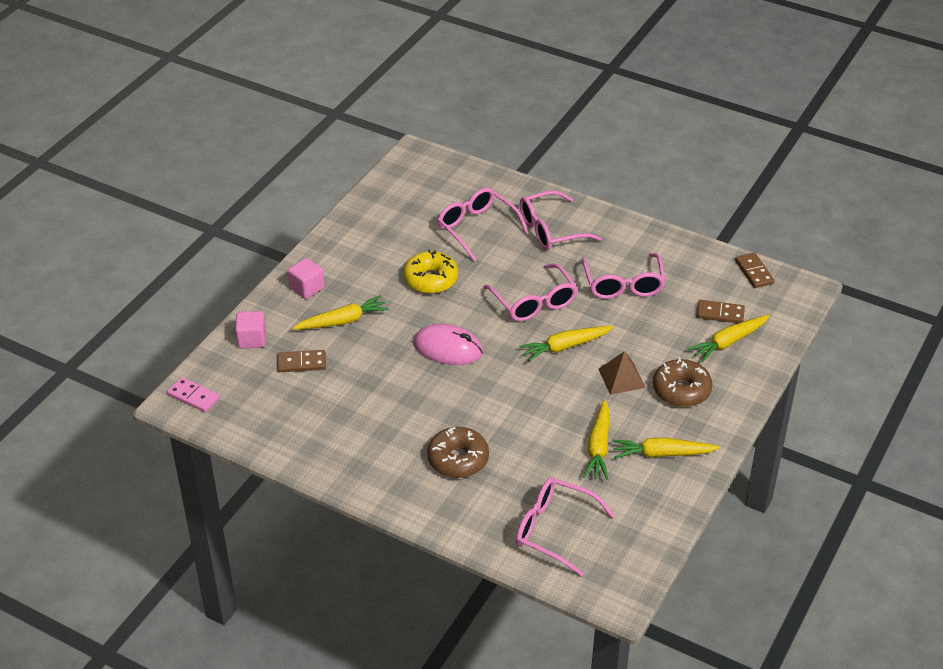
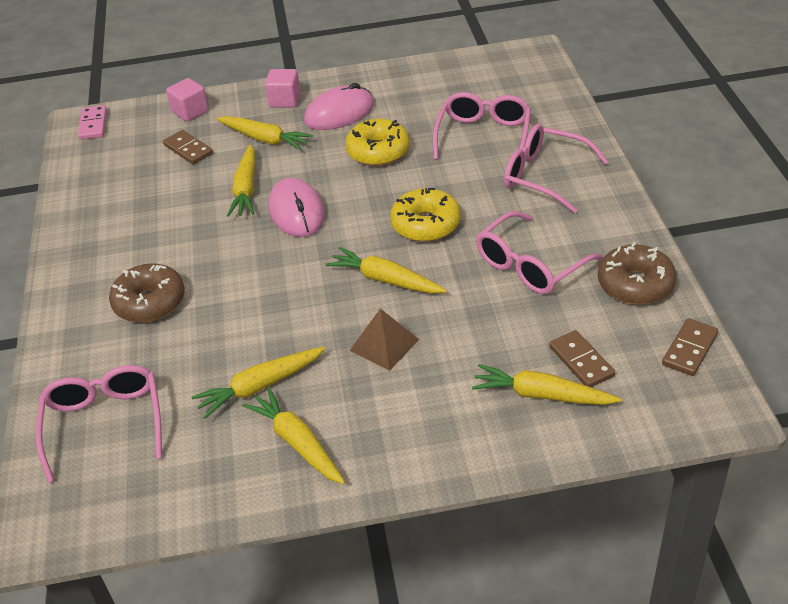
camera: 55 degrees right, 0 degrees up
(361, 272) = (339, 113): none -> pink mouse
(390, 358) = (246, 189): none -> yellow carrot
(534, 302) = (426, 224): pink glasses -> yellow donut
(681, 390) = (417, 401): brown donut -> brown donut (635, 284)

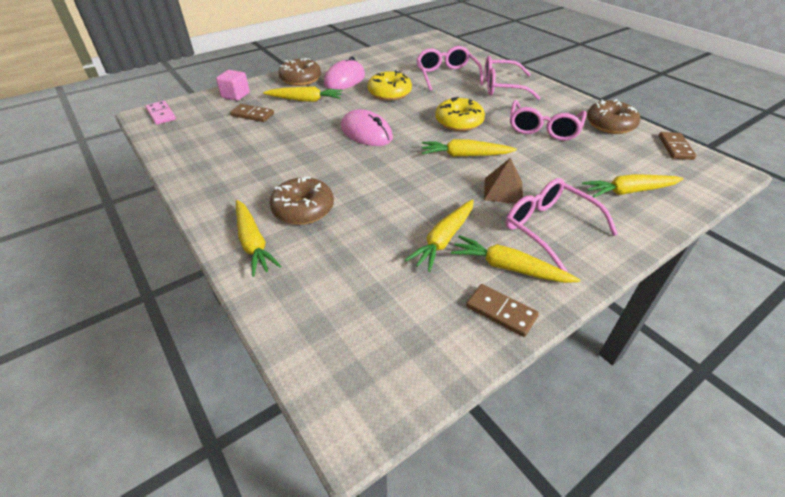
camera: 30 degrees left, 0 degrees up
(105, 424) = (340, 305): pink glasses -> pink glasses (549, 228)
(246, 189) = (317, 128): yellow carrot -> yellow carrot (253, 243)
(285, 100) = (300, 79): pink cube -> brown donut
(581, 361) = (628, 168): brown domino -> brown domino (501, 311)

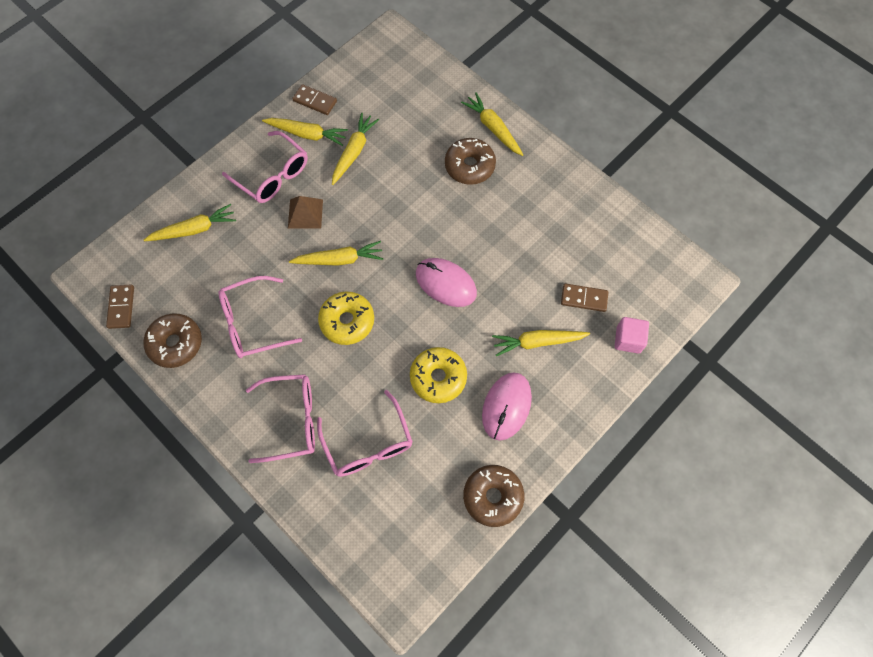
camera: 170 degrees right, 25 degrees up
(161, 114) = (686, 283): pink domino -> none
(300, 79) = (566, 397): brown donut -> brown donut (493, 497)
(543, 128) = (253, 323): pink glasses -> pink glasses turned 120 degrees counterclockwise

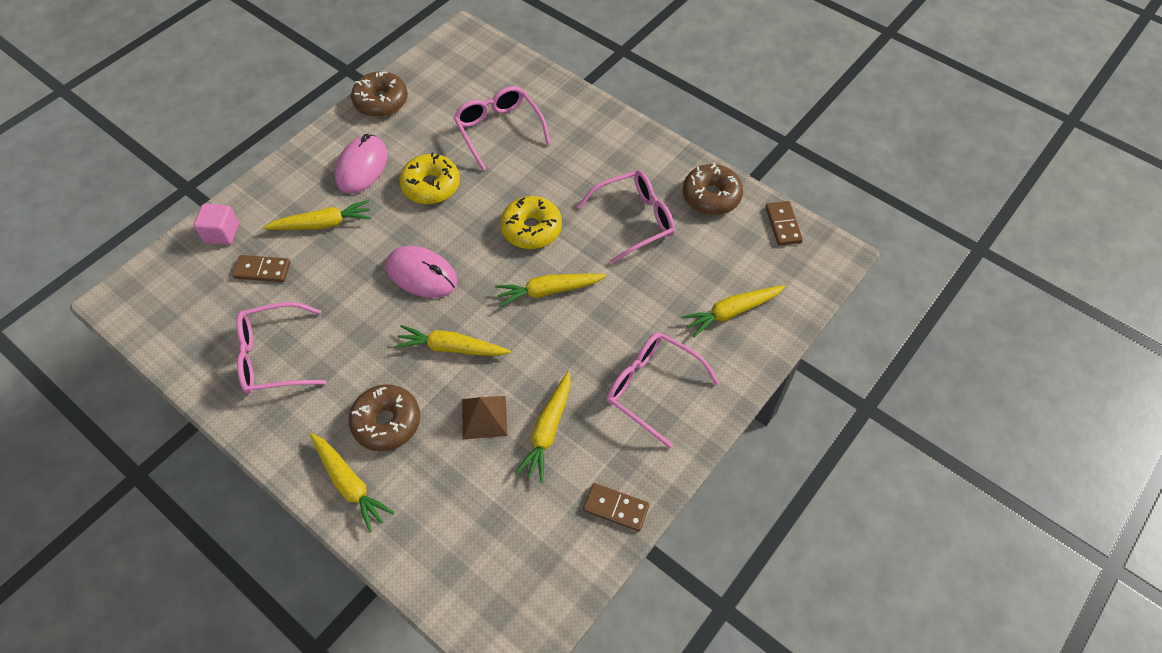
camera: 175 degrees right, 10 degrees down
(291, 420) = (576, 142): pink glasses -> pink glasses (274, 356)
(305, 213) = (599, 341): brown pyramid -> brown pyramid (484, 417)
(307, 134) = (617, 452): yellow carrot -> yellow carrot (451, 348)

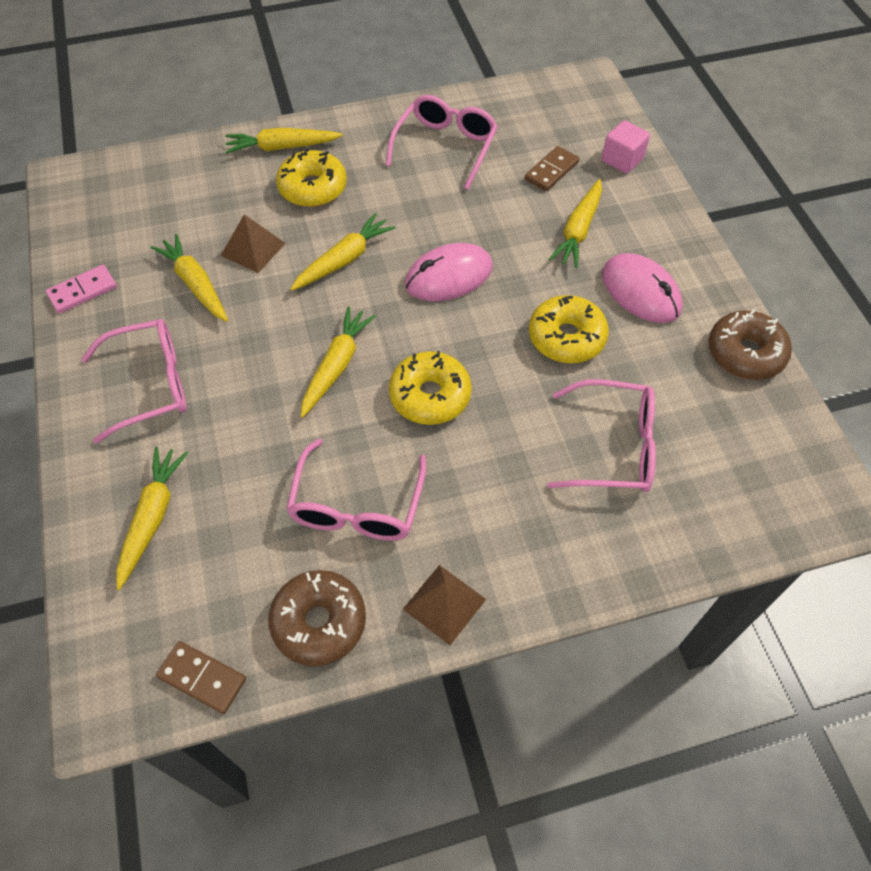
camera: 125 degrees right, 0 degrees up
(387, 422) = (313, 188): brown donut -> yellow donut
(616, 508) = (83, 291): brown domino -> pink domino
(654, 153) = (444, 604): none -> brown pyramid

